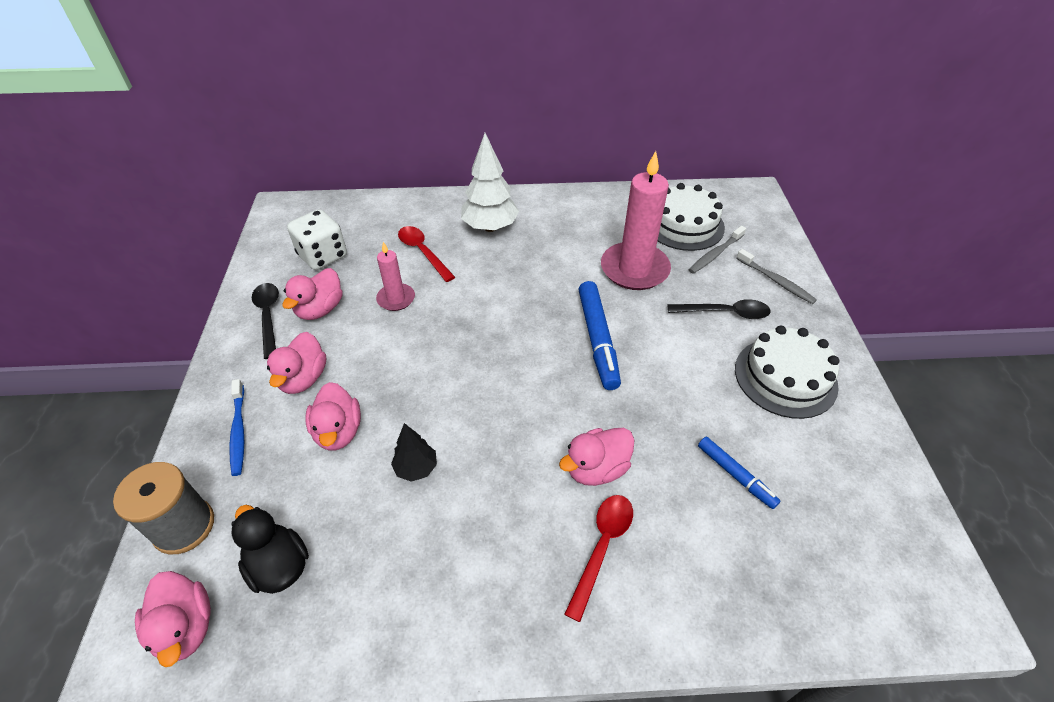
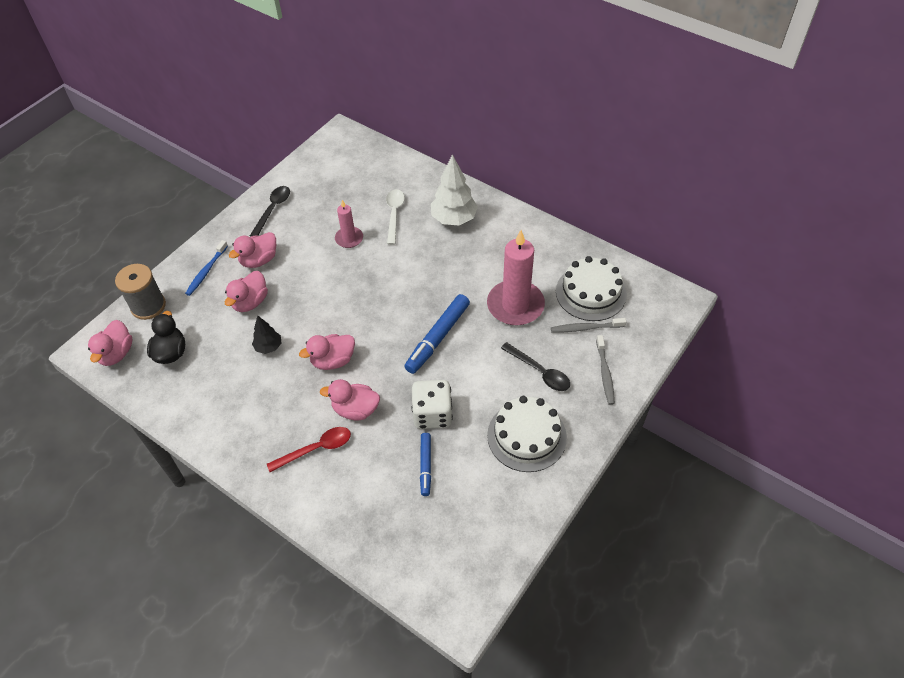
camera: 40 degrees right, 5 degrees up
(320, 309) = (303, 221): pink duck -> pink duck (333, 361)
(323, 256) = (335, 184): white dice -> white dice (432, 414)
(423, 252) = (394, 214): red spoon -> white spoon

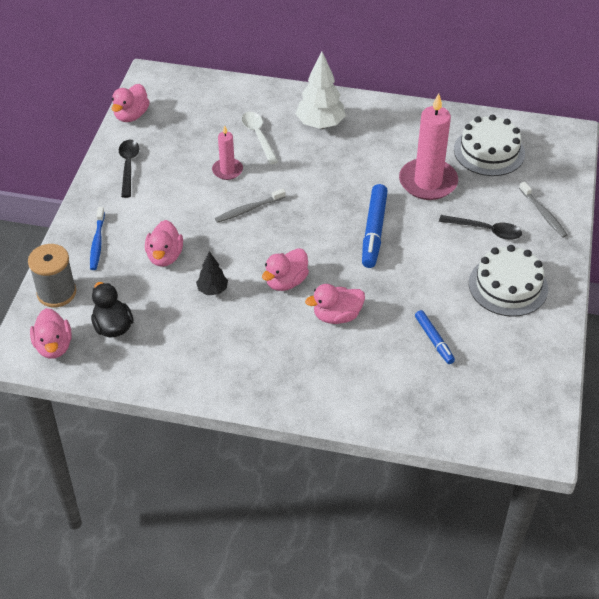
camera: 25 degrees left, 5 degrees down
(259, 260) = (147, 216): pink duck -> pink duck (131, 115)
(316, 449) = (322, 361): red spoon -> none
(432, 414) = (412, 296): white dice -> none
(585, 328) = (503, 182): grey toothbrush -> grey toothbrush (248, 209)

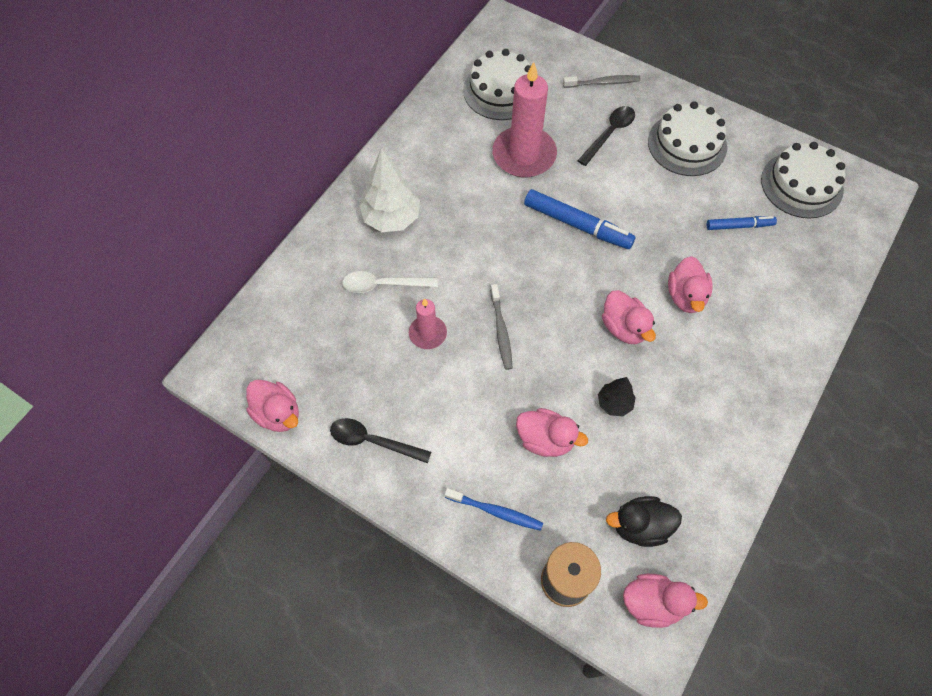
camera: 70 degrees left, 15 degrees up
(511, 380) = (801, 184): none -> white cake

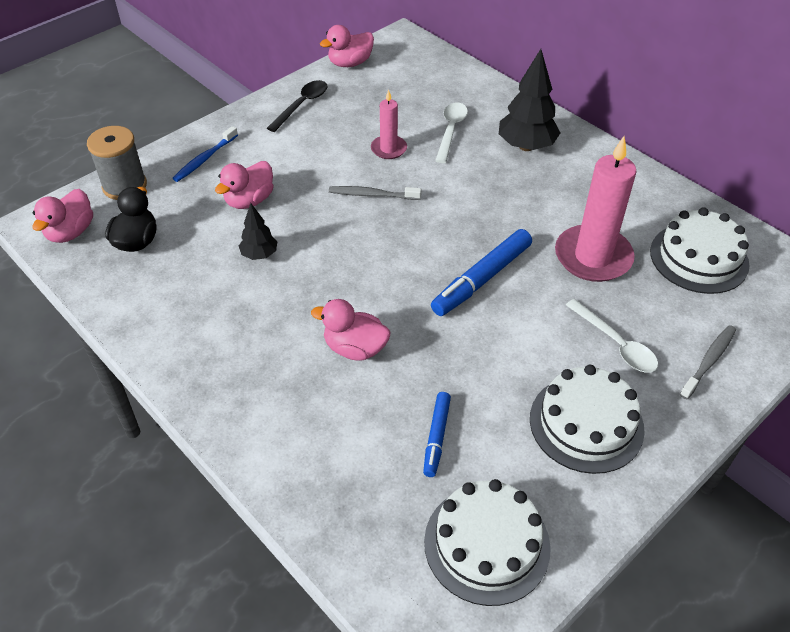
camera: 105 degrees right, 15 degrees down
(391, 218) = (526, 146): white tree -> black tree
(603, 83) = (709, 361): grey toothbrush -> grey toothbrush turned 150 degrees counterclockwise
(609, 134) = (616, 344): black spoon -> white spoon
(624, 327) = (338, 284): pink duck -> none

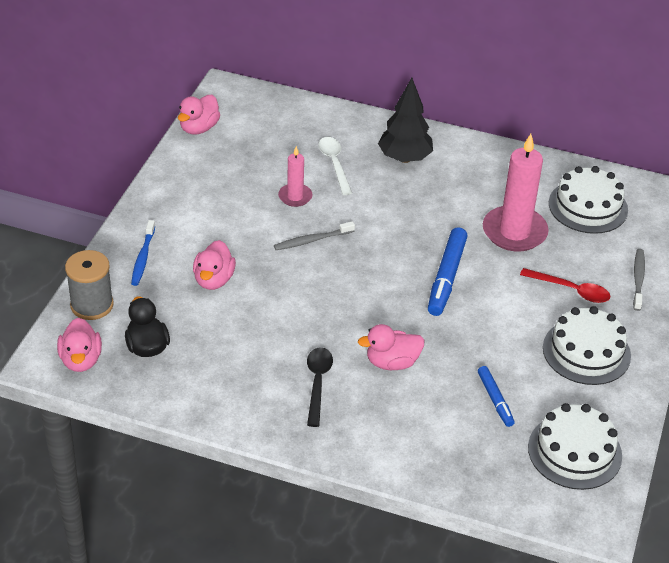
camera: 30 degrees left, 5 degrees down
(259, 255) = (260, 320): black tree -> none
(302, 105) = (188, 181): black spoon -> black spoon (317, 383)
(616, 344) = (571, 290): white spoon -> red spoon

